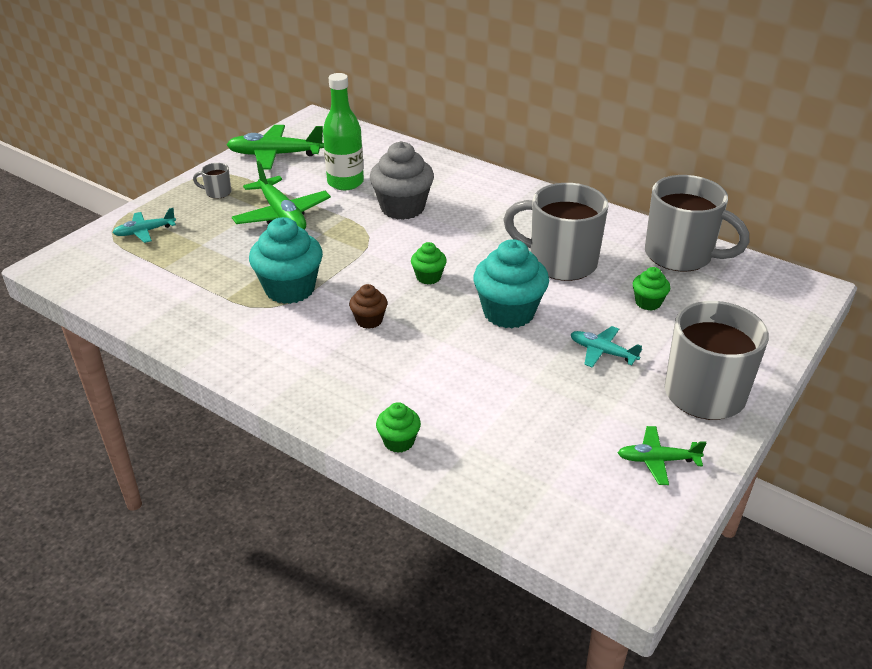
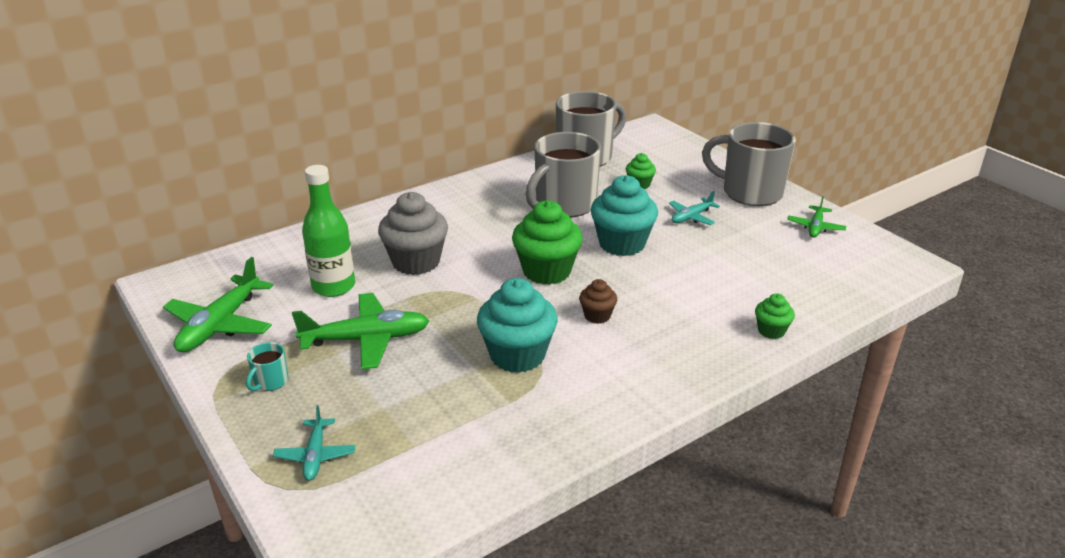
camera: 70 degrees left, 5 degrees down
(217, 192) = (270, 382): grey mug -> turquoise mug
(428, 277) = (546, 271): green cupcake -> green cupcake, size x1.97

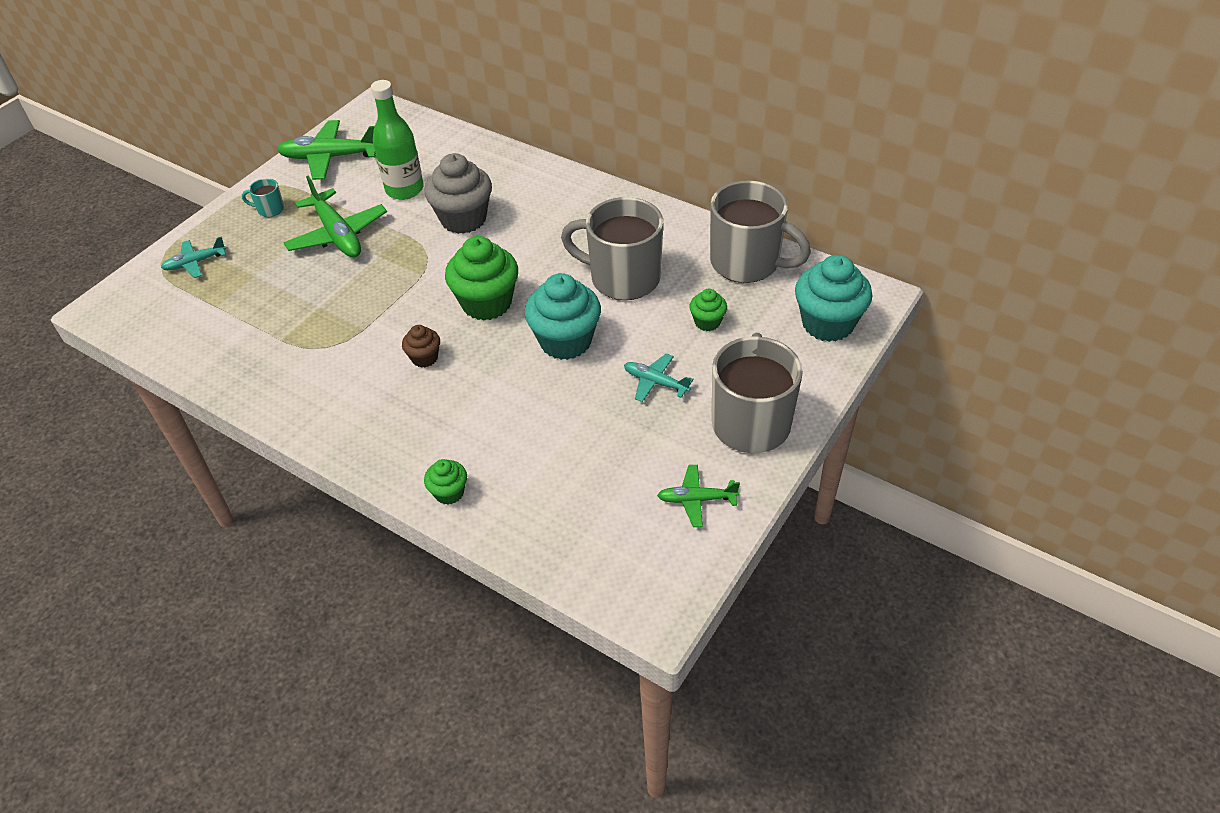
camera: 70 degrees right, 15 degrees up
(517, 355) = (345, 325): turquoise cupcake -> turquoise cupcake (827, 323)

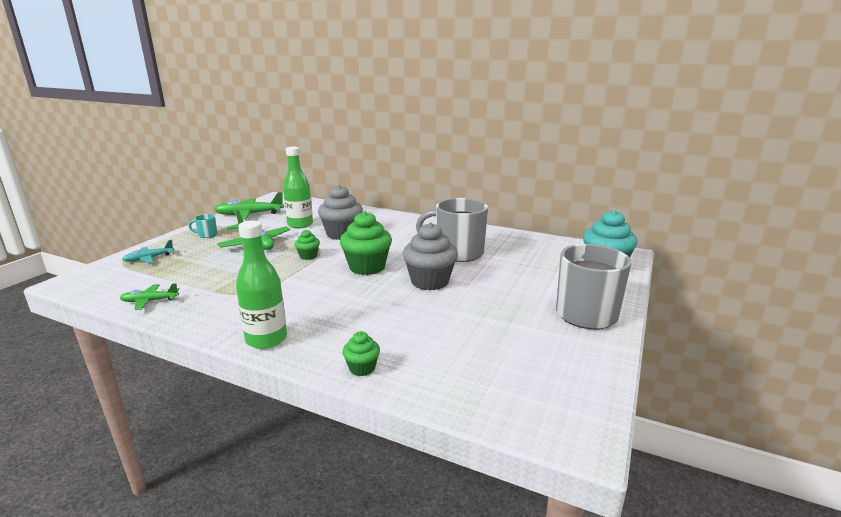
camera: 10 degrees left, 25 degrees down
(345, 436) = (266, 339): none -> green bottle
(424, 358) = (326, 294): brown cupcake -> none
(565, 341) = (429, 281): turquoise cupcake -> grey cupcake
(655, 382) = (504, 297): turquoise plane -> none
(696, 499) = (570, 358): green plane -> green plane (149, 301)
(707, 322) = (524, 269): green cupcake -> green cupcake (308, 256)
(747, 263) = (535, 244): grey mug -> none

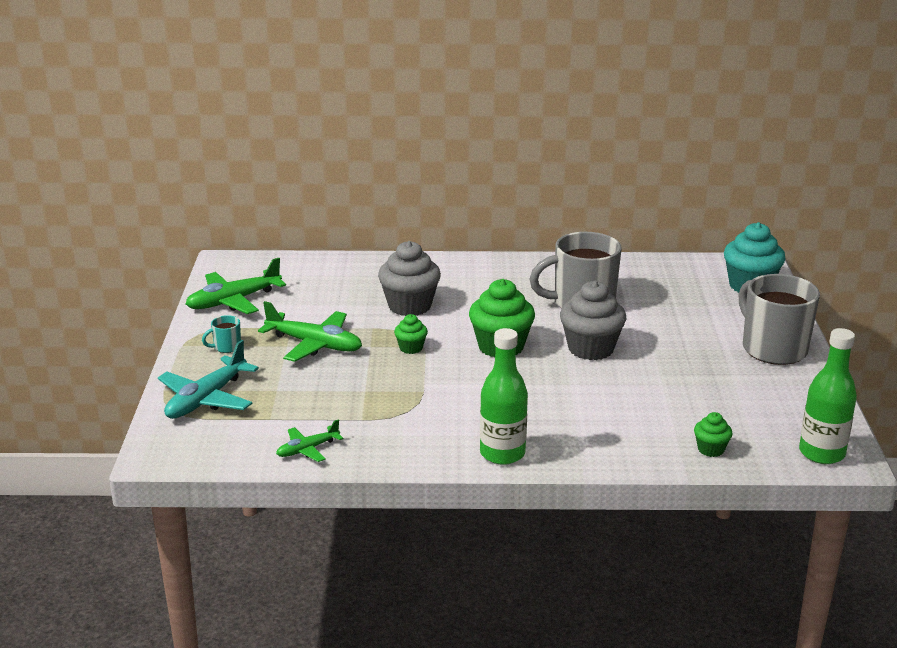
camera: 25 degrees left, 5 degrees up
(149, 258) = (206, 399): turquoise plane -> turquoise plane, size x1.79
(300, 224) = (332, 302): green bottle -> green bottle (821, 453)
(362, 368) = (627, 454): green cupcake -> green cupcake (710, 449)

